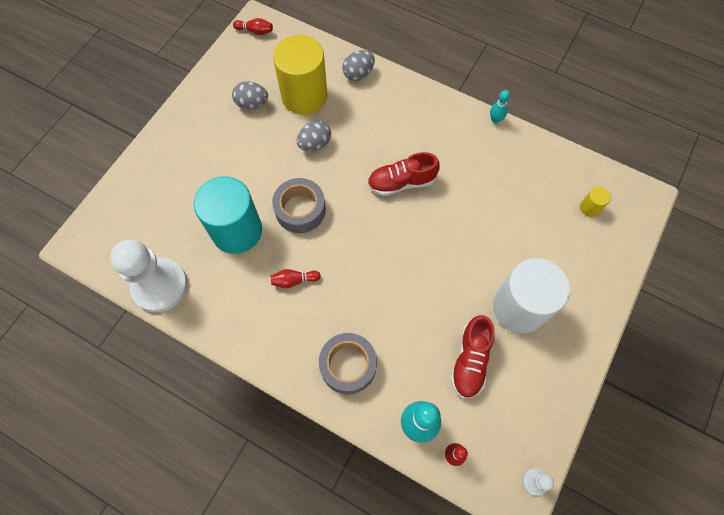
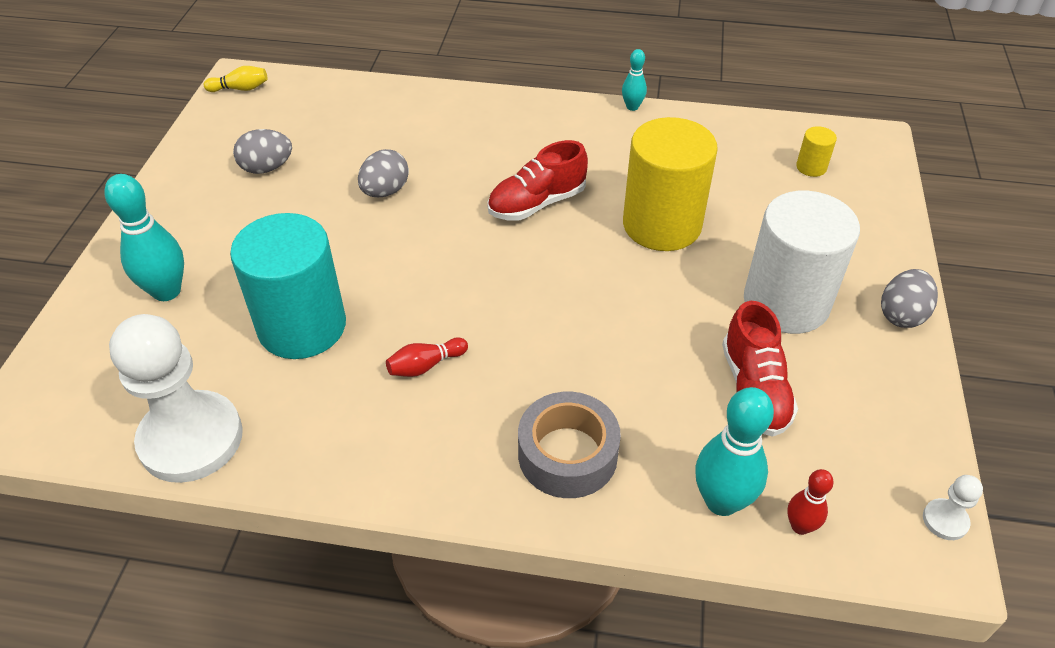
camera: 20 degrees left, 20 degrees down
(172, 181) = (166, 291): none -> turquoise bowling pin
(255, 31) = (240, 89): red bowling pin -> yellow bowling pin
(300, 210) = (396, 273): grey tape -> none
(304, 96) = (345, 142): yellow cylinder -> yellow cylinder (662, 225)
(358, 74) = (415, 101): grey egg -> grey egg (902, 315)

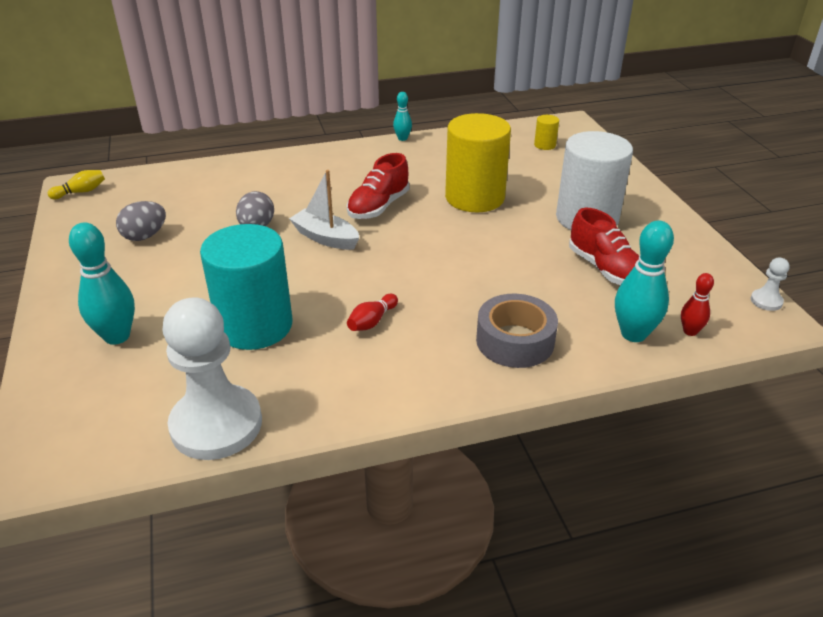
camera: 25 degrees left, 10 degrees down
(449, 230) = (325, 238): none -> white boat
(902, 315) = (659, 206): grey egg -> none

